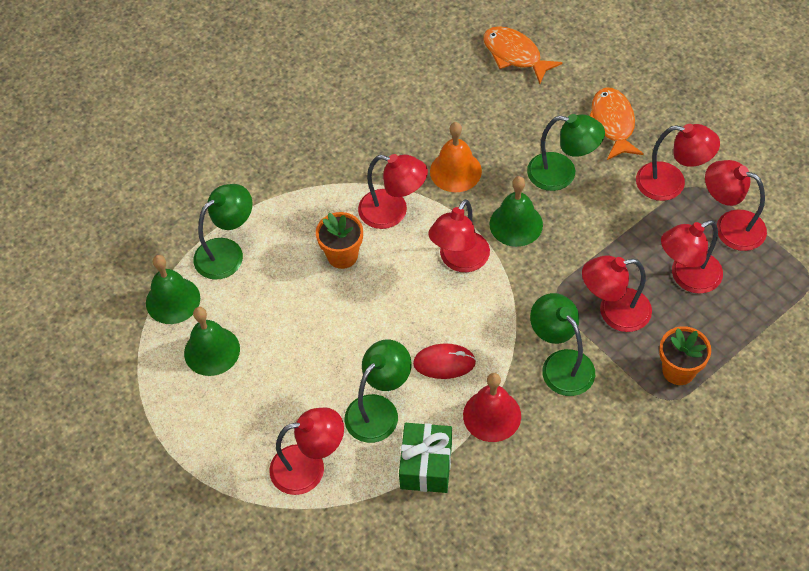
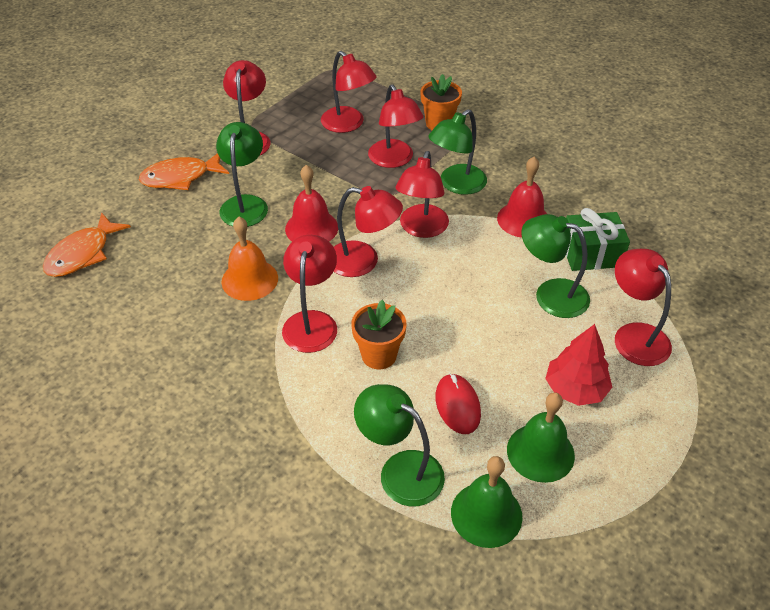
camera: 105 degrees left, 10 degrees down
(264, 396) = (575, 389): none -> red tree
(444, 363) = (482, 256): red mouse -> red mouse (457, 405)
(516, 224) = (311, 228): green bell -> red bell
(730, 226) = (291, 106): red lamp -> red lamp (421, 229)

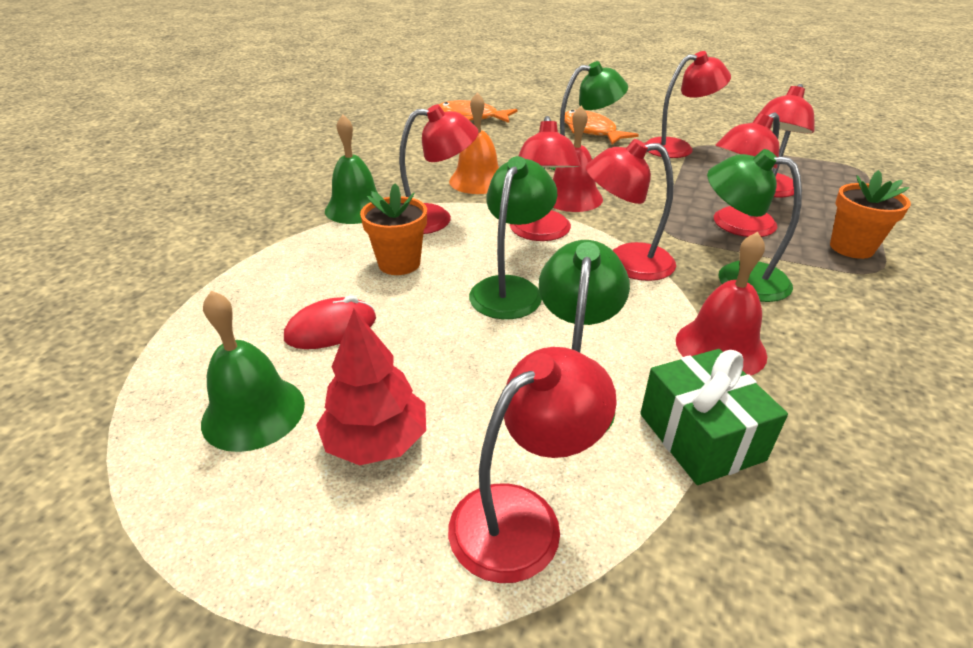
camera: 75 degrees right, 10 degrees down
(400, 470) = (234, 300): green lamp -> green lamp (511, 289)
(486, 514) = (160, 372): green bell -> green bell (356, 208)

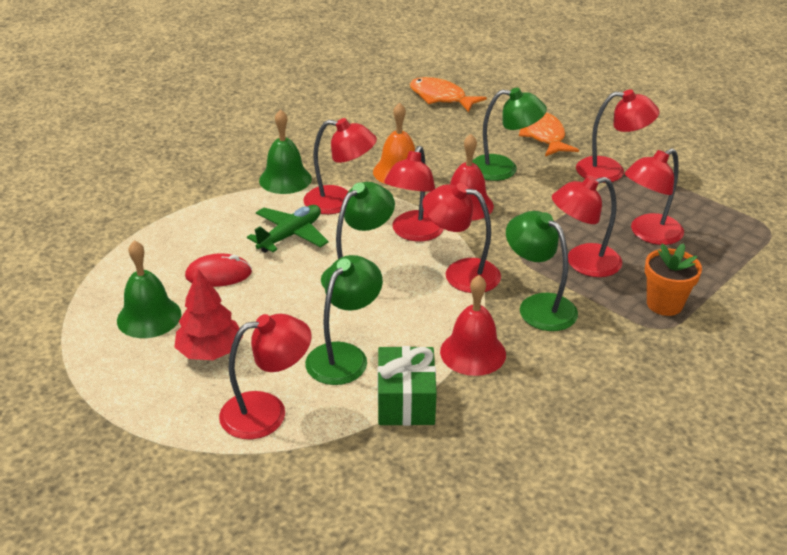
camera: 20 degrees right, 0 degrees up
(399, 263) = (290, 235): orange flower pot -> green plane

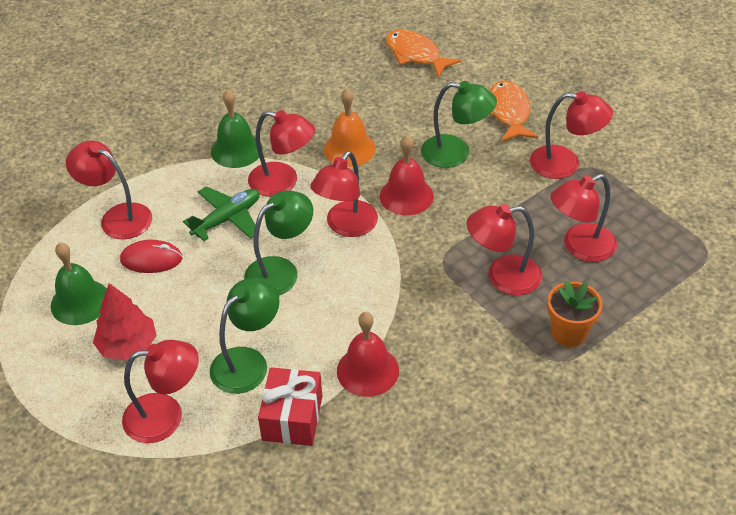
camera: 10 degrees right, 10 degrees up
(405, 401) = (292, 418): green gift -> red gift
(460, 273) = (379, 278): red lamp -> red lamp (117, 217)
(538, 306) = (444, 323): green lamp -> none

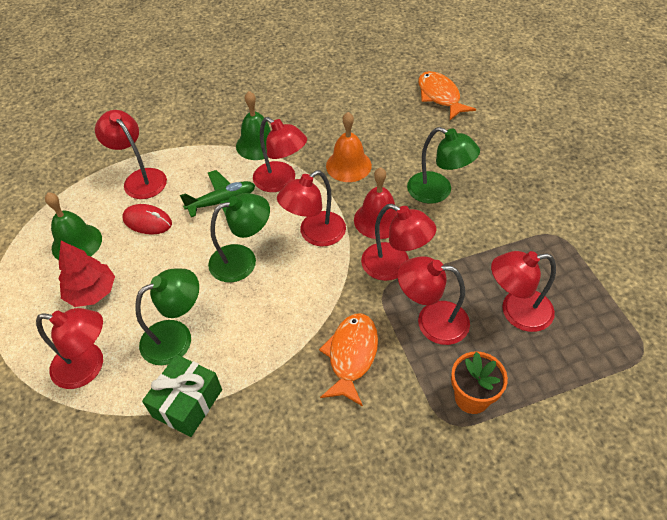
camera: 20 degrees right, 5 degrees up
(292, 418) = (187, 403): red gift -> green gift
(367, 370) = (272, 377): red bell -> none
(508, 112) = (500, 165): orange fish -> orange fish (351, 355)
(565, 164) = (534, 226): red lamp -> red lamp (394, 266)

